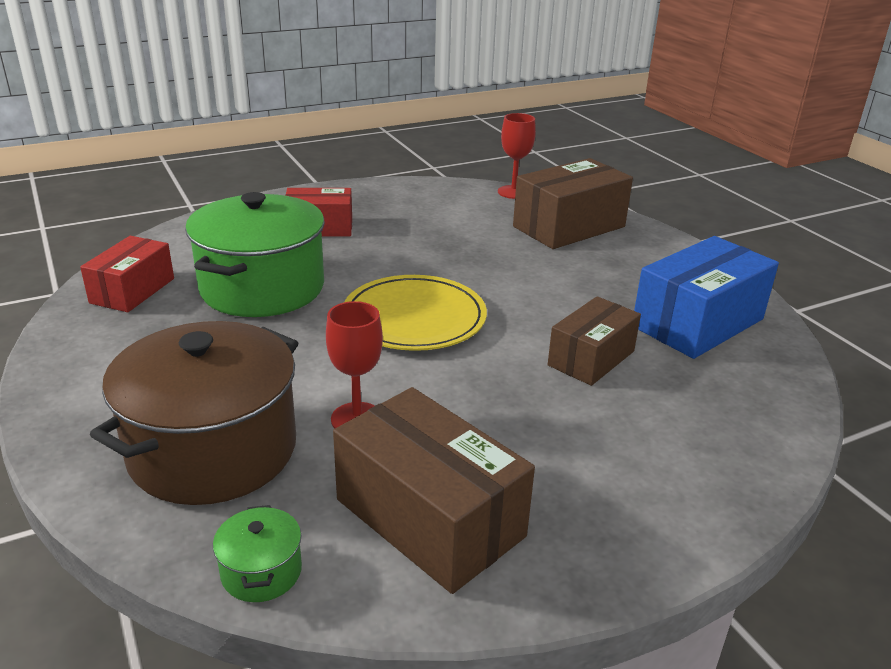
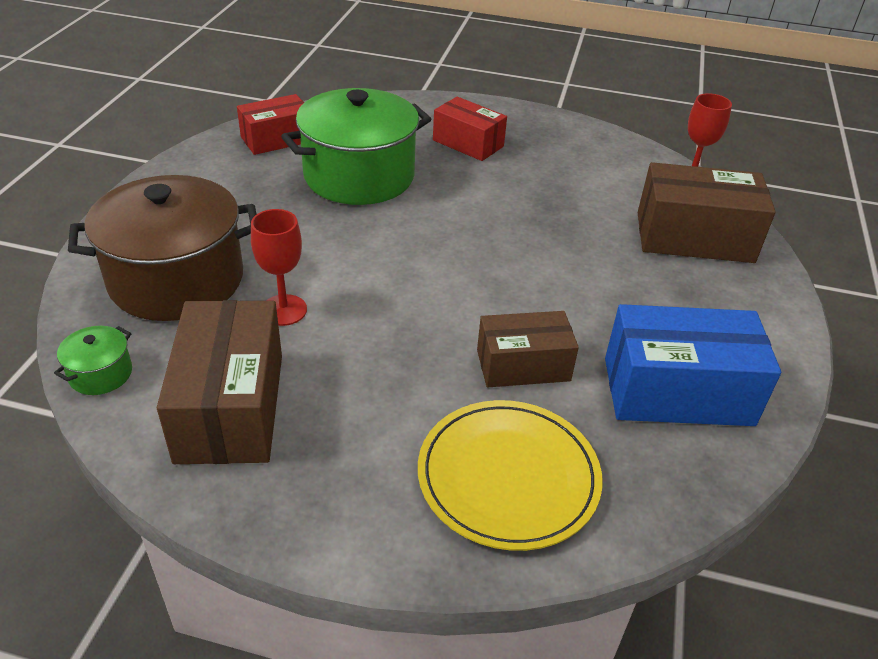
camera: 40 degrees right, 10 degrees up
(414, 318) = (431, 255): yellow plate -> yellow plate (508, 477)

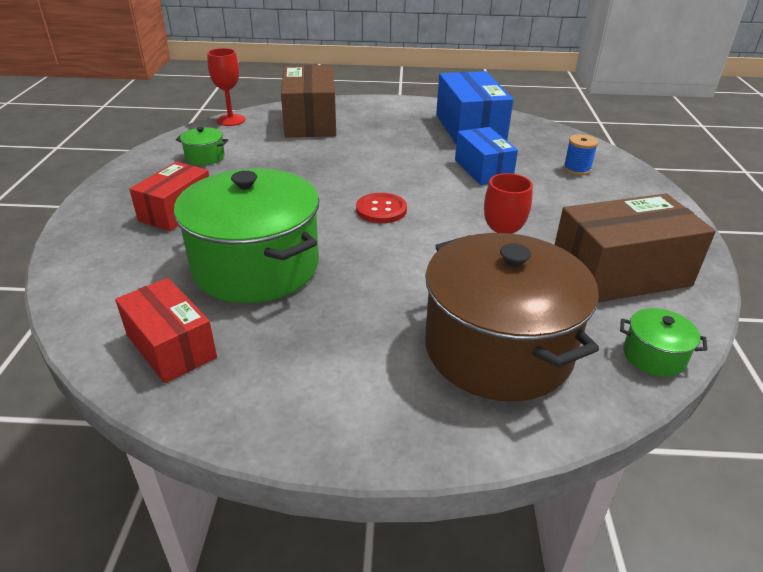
camera: 100 degrees left, 5 degrees down
(435, 257) = (381, 210): none -> red button
(508, 477) = (576, 169): yellow plate -> blue spool
(523, 365) = (483, 169): brown box -> blue box
(583, 160) = (205, 157): none -> green pot

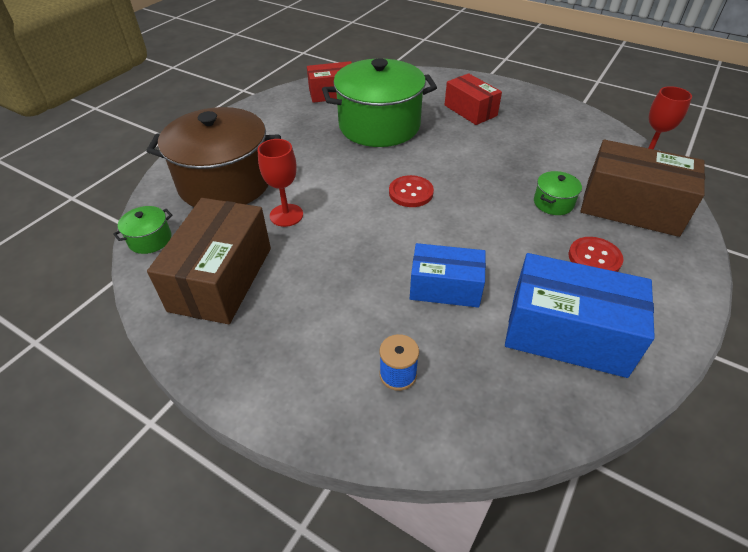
camera: 120 degrees right, 10 degrees up
(205, 157) = (558, 133): green pot -> green pot (553, 203)
(387, 127) = (594, 258): none -> red button

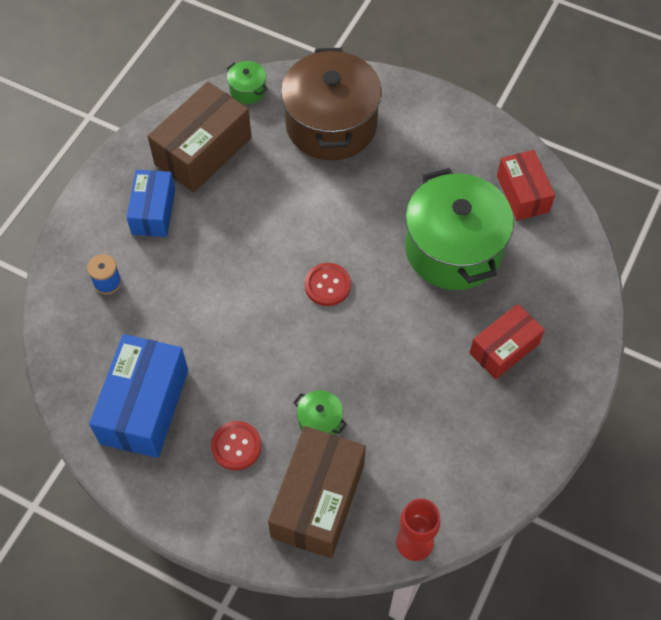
camera: 85 degrees right, 15 degrees up
(221, 278) = (203, 151): brown box -> brown box turned 60 degrees counterclockwise
(286, 215) = (285, 183): red goblet -> none
(445, 287) = (195, 315): blue box -> blue box (153, 212)

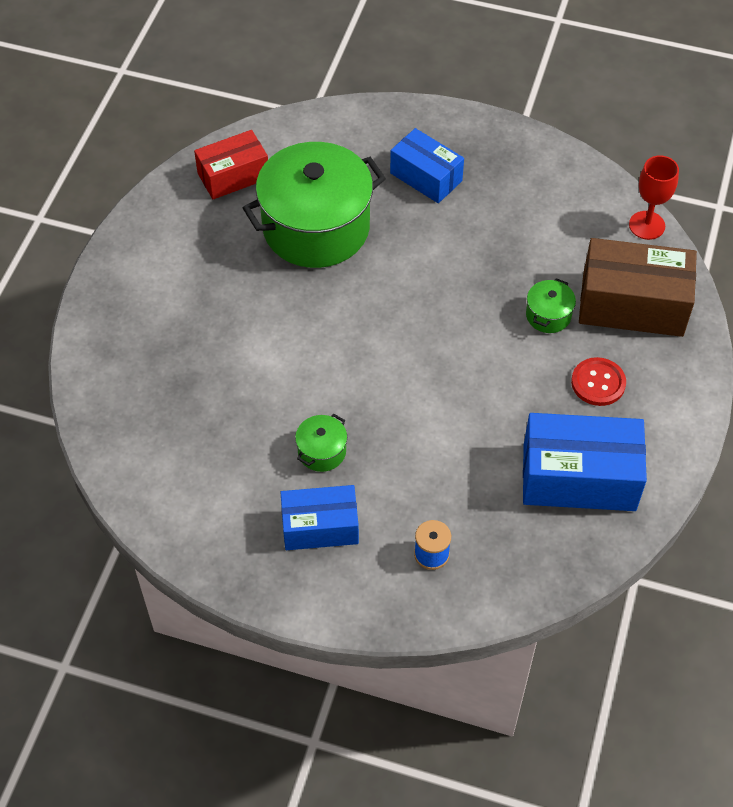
camera: 100 degrees left, 5 degrees down
(203, 151) = (218, 491): brown box -> none
(248, 90) = (113, 459): green pot -> green pot (322, 451)
(327, 285) = (386, 332): red button -> none
(331, 125) = (159, 361): brown pot -> none
(504, 348) = (426, 177): red box -> blue box

